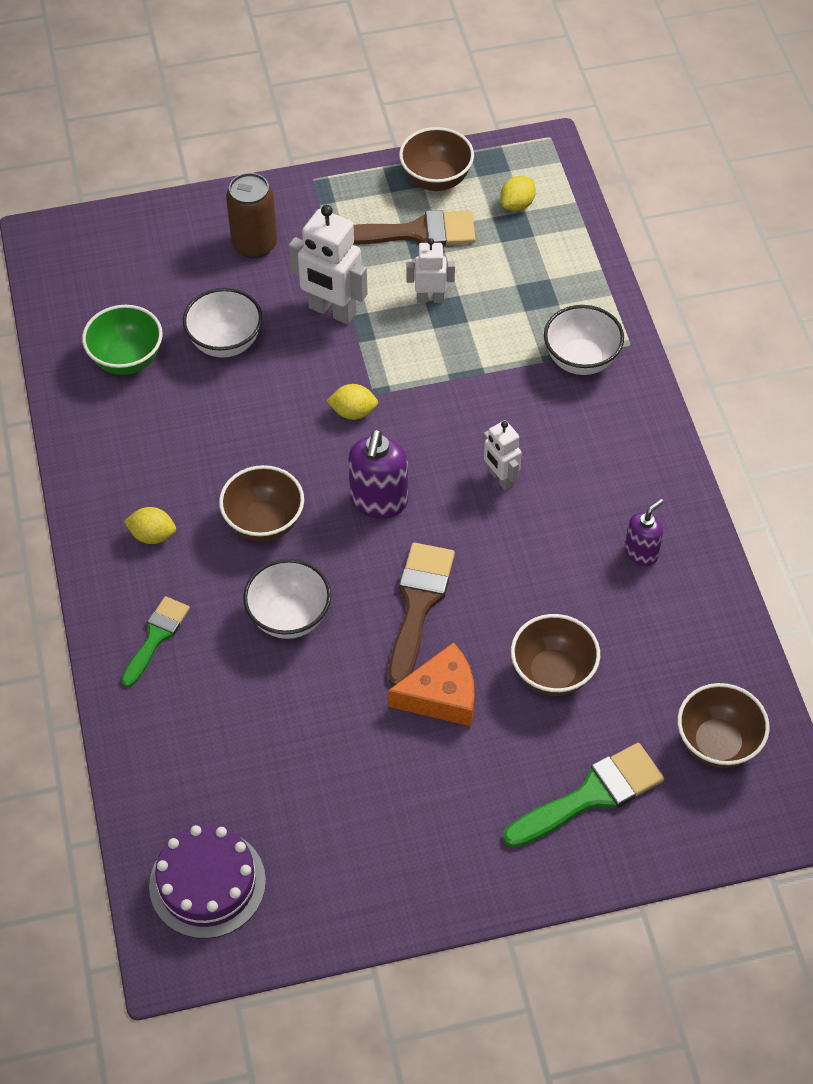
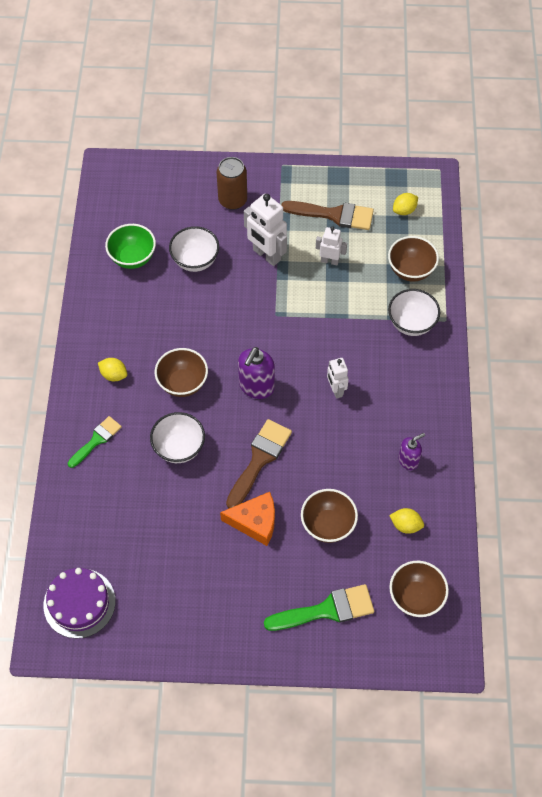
camera: 15 degrees right, 5 degrees up
(353, 412) = (259, 324): yellow lemon -> yellow lemon (405, 525)
(436, 179) = (358, 182): brown bowl -> brown bowl (410, 270)

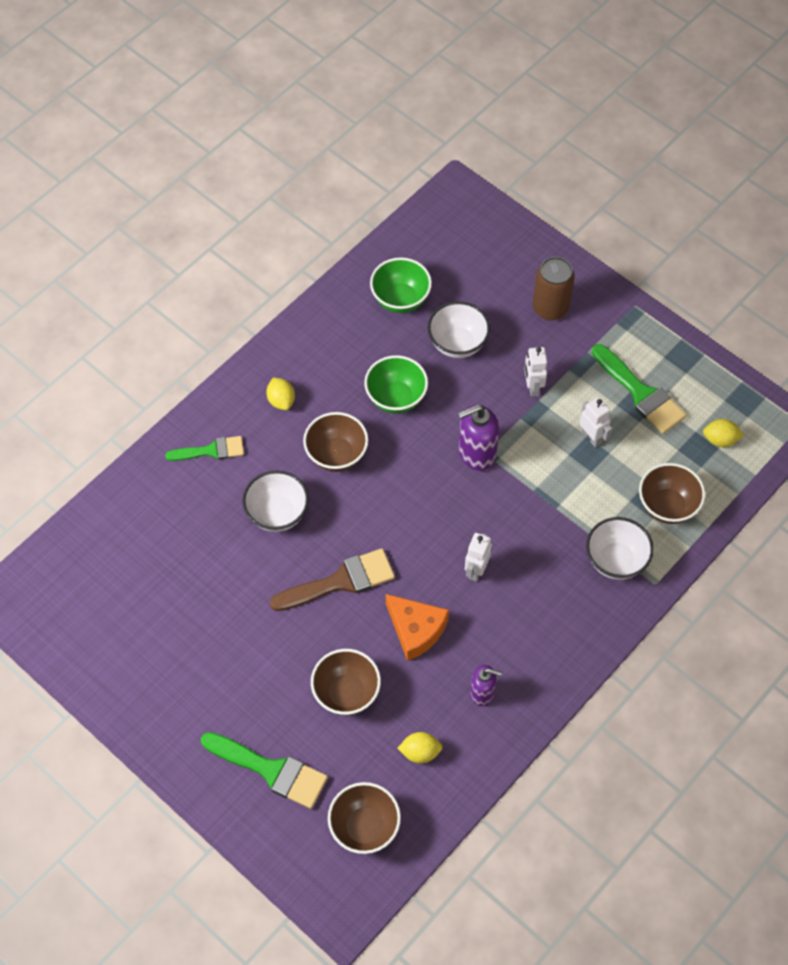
camera: 40 degrees right, 0 degrees up
(79, 603) = (64, 587): purple cake -> none
(187, 321) = (396, 398): none -> green bowl
(255, 522) = (282, 637): orange cheese -> orange cheese (415, 630)
(256, 386) = (402, 509): purple soap dispenser -> purple soap dispenser (476, 453)
(266, 255) = (533, 387): white robot -> white robot, size x0.59
(334, 215) = (641, 393): brown brush -> green brush
(405, 525) = (420, 752): yellow lemon -> yellow lemon turned 60 degrees counterclockwise

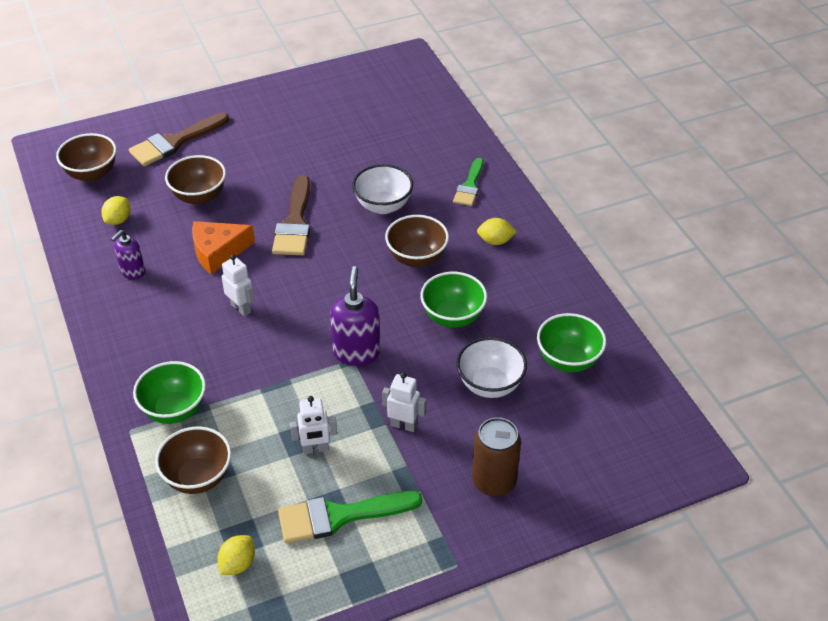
camera: 115 degrees right, 15 degrees down
(271, 770) = (174, 142): green brush -> brown brush
(616, 561) = (174, 410): white bowl -> green bowl

